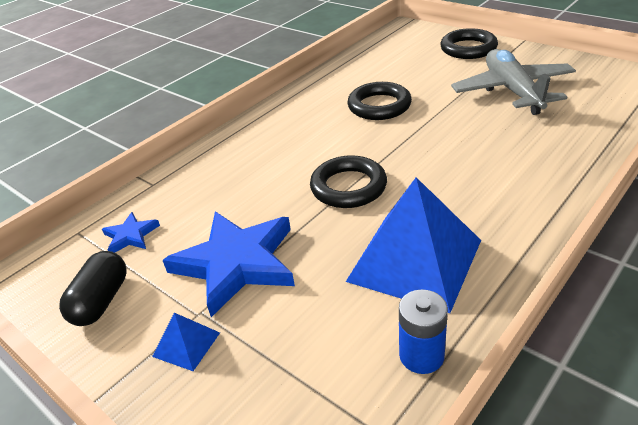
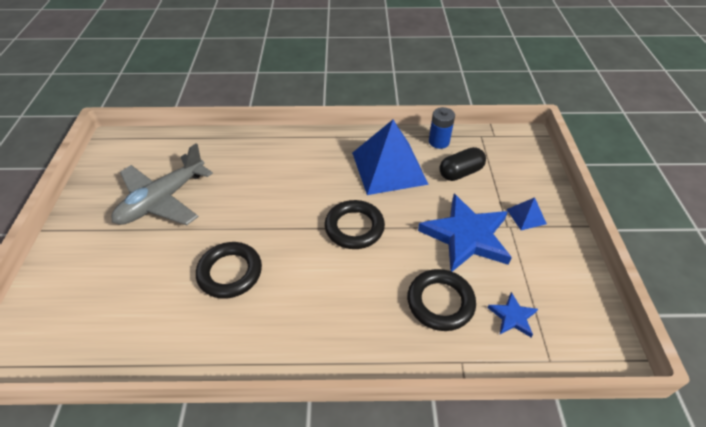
camera: 135 degrees left, 10 degrees up
(101, 301) = (558, 278): black capsule -> black capsule (460, 172)
(468, 48) = (73, 264): black ring -> black ring (440, 302)

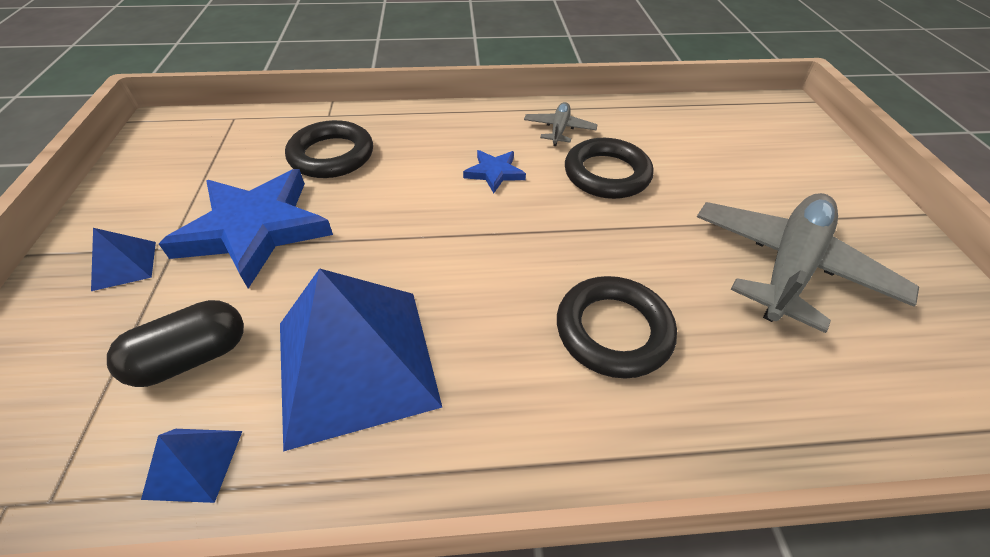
camera: 175 degrees right, 0 degrees up
(247, 328) = (559, 130): none -> grey plane
(354, 227) = (438, 235): black ring -> black ring (613, 331)
(439, 142) = (194, 464): blue battery -> blue pyramid
(512, 317) = (249, 146): blue star -> blue star (494, 173)

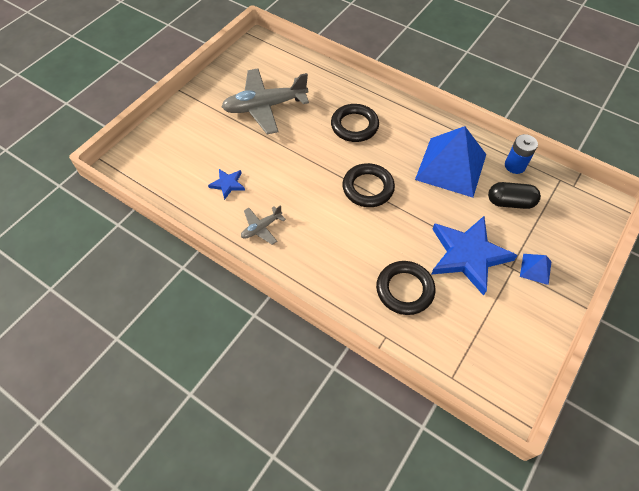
camera: 140 degrees left, 10 degrees up
(194, 464) = (515, 166): blue pyramid -> blue battery
(494, 173) = (327, 219): blue star -> blue star (227, 184)
(606, 174) = (275, 184): black ring -> black ring (368, 188)

